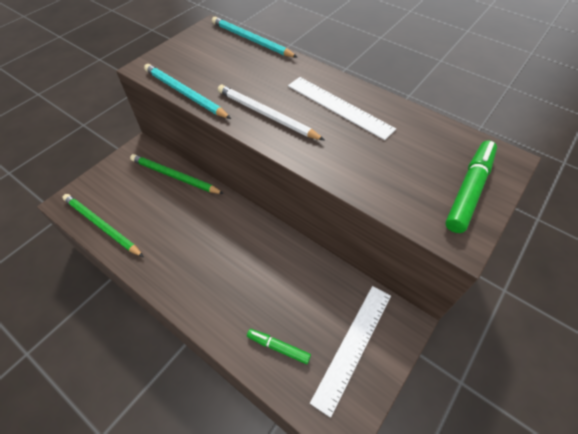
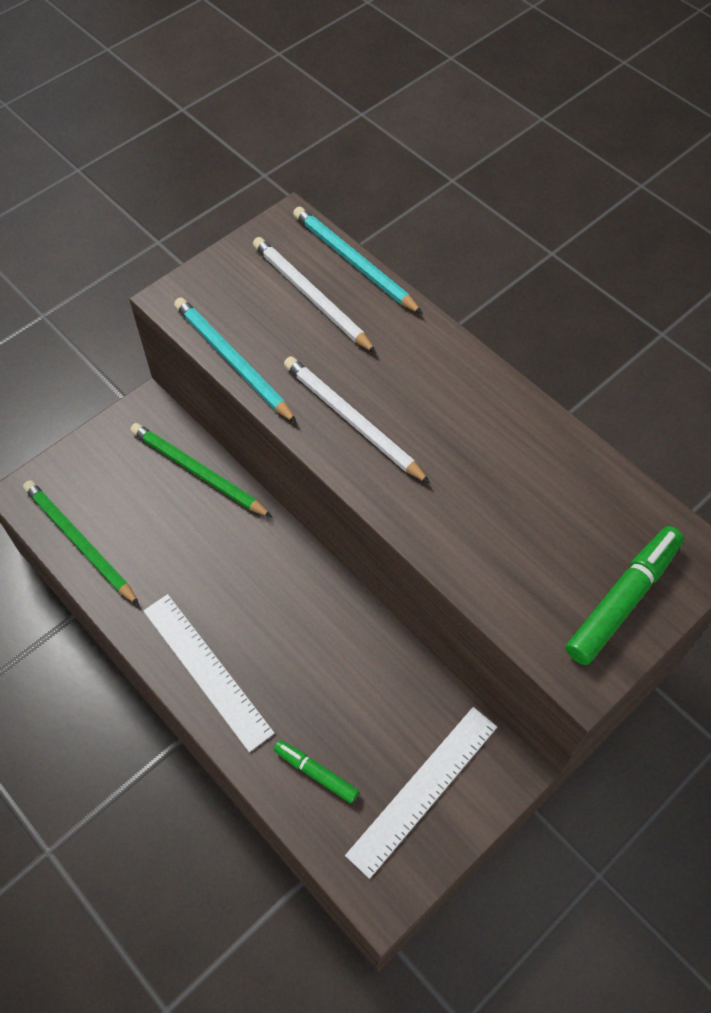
camera: 10 degrees right, 5 degrees up
(229, 58) = (311, 296): none -> white pencil
(339, 107) = (468, 422): white ruler -> white ruler (206, 670)

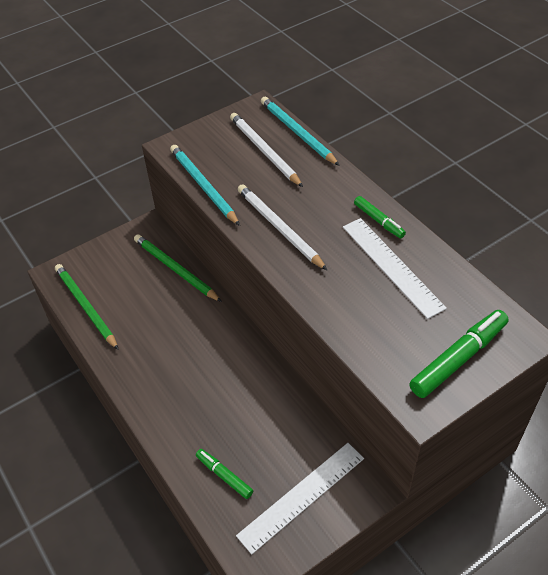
camera: 10 degrees right, 10 degrees down
(206, 670) = (157, 398): white ruler -> white ruler (391, 266)
(489, 398) = (379, 221): none -> green marker

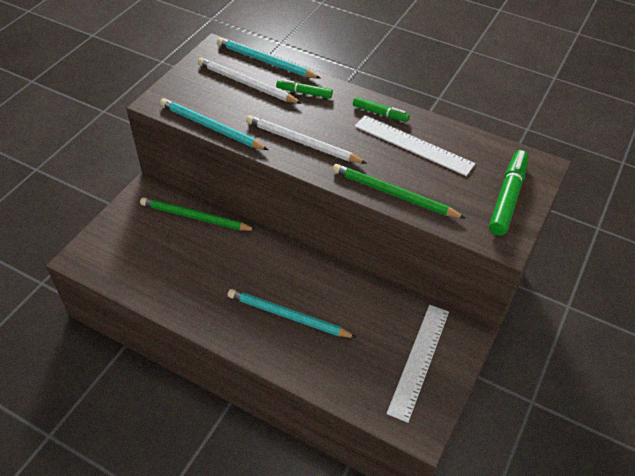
camera: 30 degrees left, 0 degrees up
(86, 307) = (129, 278): green pencil -> green pencil (393, 194)
(202, 398) = (288, 316): none -> turquoise pencil
(224, 476) = (346, 371): green marker -> green marker (304, 92)

